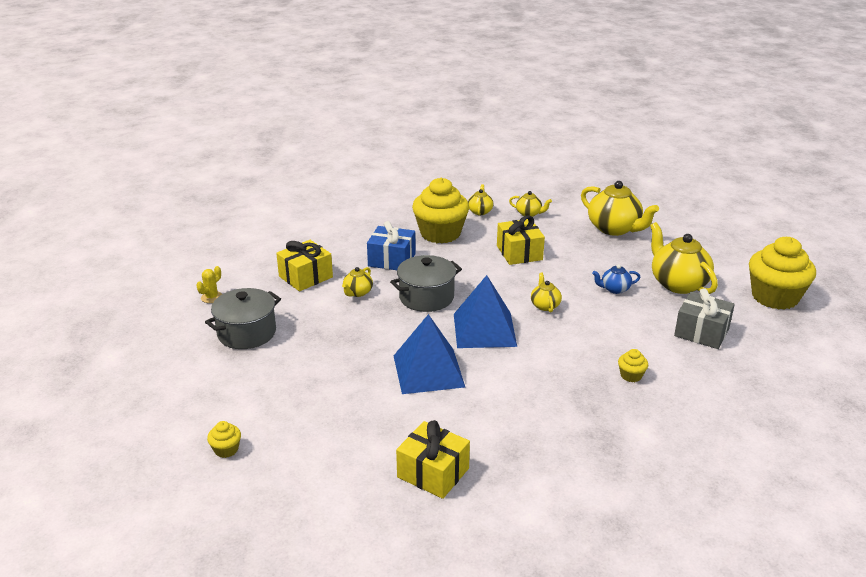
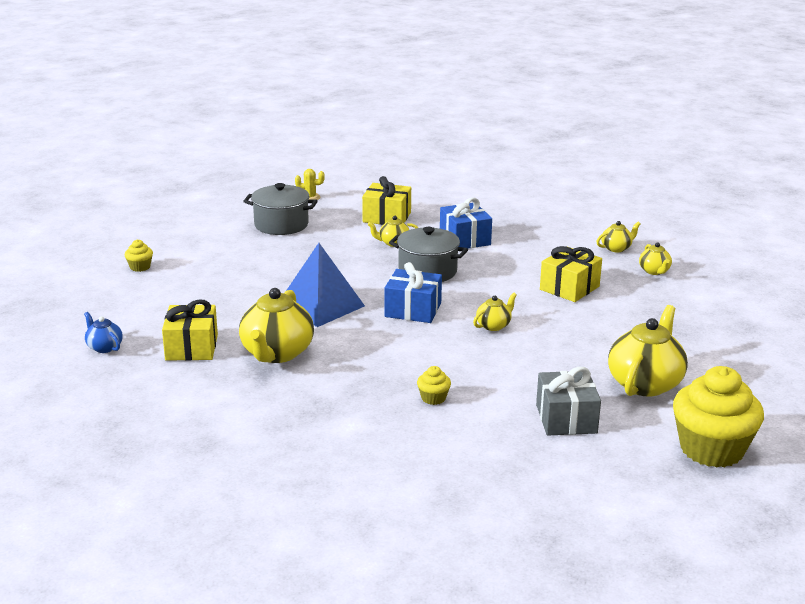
camera: 55 degrees right, 5 degrees down
(440, 233) = (543, 244): yellow cupcake -> none
(484, 330) = (413, 310): blue pyramid -> blue gift
(614, 229) = (703, 321): yellow teapot -> yellow teapot (277, 353)
(614, 289) = (578, 352): blue teapot -> blue teapot (104, 347)

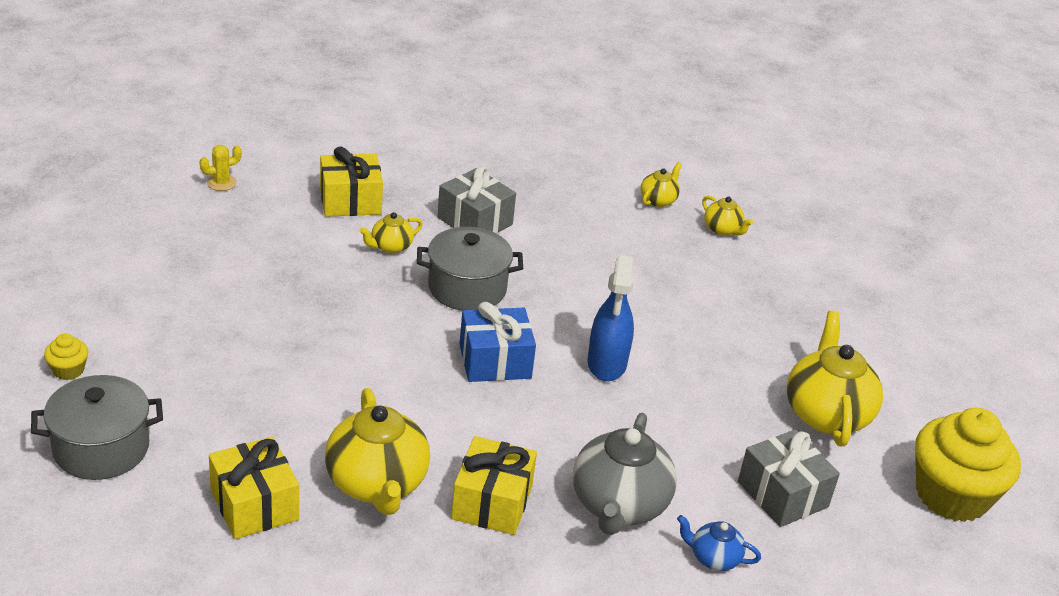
camera: 30 degrees left, 10 degrees up
(104, 347) = (128, 540): blue teapot -> blue teapot (713, 558)
(281, 225) = (217, 243): grey pot -> grey pot (101, 448)
(320, 305) = (374, 382): blue pyramid -> none
(433, 398) = (619, 505): yellow cupcake -> grey teapot
(465, 239) = (475, 221): blue gift -> grey gift
(494, 325) = (607, 364): yellow teapot -> blue spray bottle
(569, 288) = (650, 279): yellow gift -> yellow gift (492, 502)

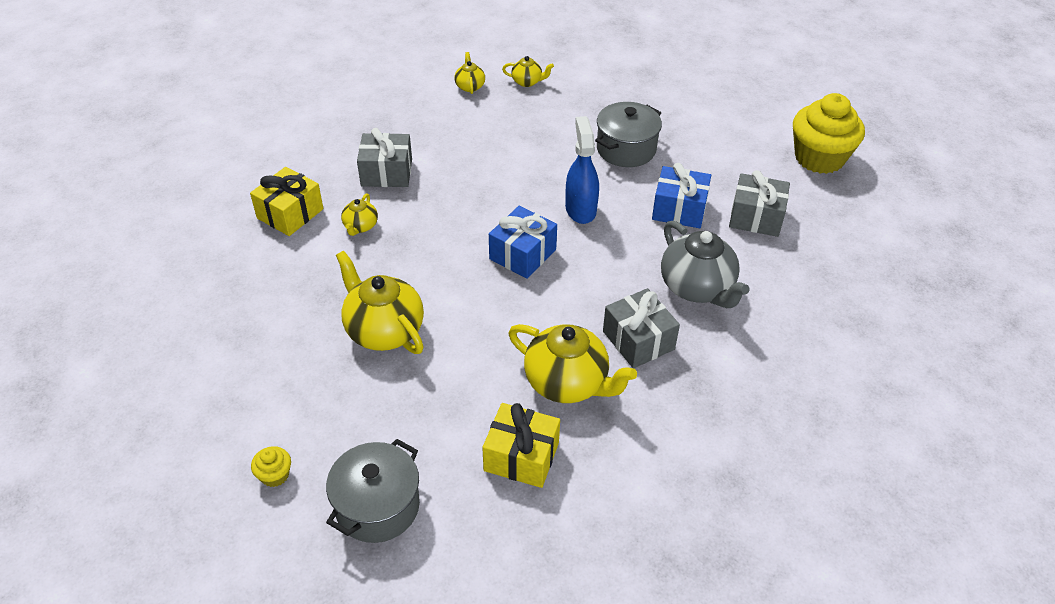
camera: 40 degrees left, 10 degrees up
(221, 183) = (182, 263): yellow cactus -> none
(467, 288) = (443, 220): grey pot -> grey pot (626, 149)
(492, 502) = (638, 340): yellow gift -> grey gift
(607, 364) = (580, 209): blue spray bottle -> blue spray bottle turned 150 degrees counterclockwise
(708, 431) = (679, 209): none -> blue gift
(713, 558) = (774, 279): blue teapot -> none
(826, 414) = (715, 156): yellow teapot -> yellow teapot (383, 330)

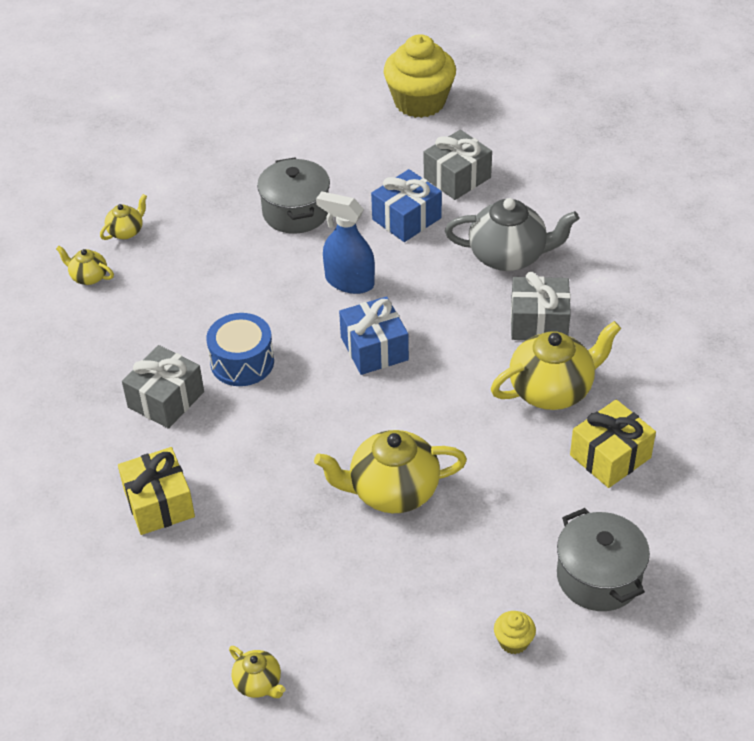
camera: 55 degrees left, 0 degrees up
(360, 226) = (231, 453): yellow teapot -> yellow teapot (258, 683)
(451, 192) = (242, 362): none -> blue drum

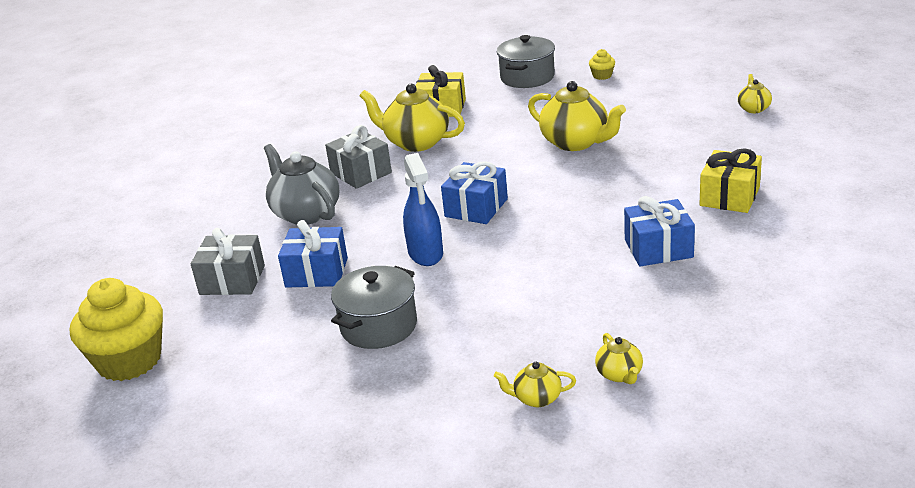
camera: 130 degrees left, 15 degrees down
(166, 399) = (658, 248): grey gift -> blue gift
(242, 362) = (574, 243): blue drum -> none

